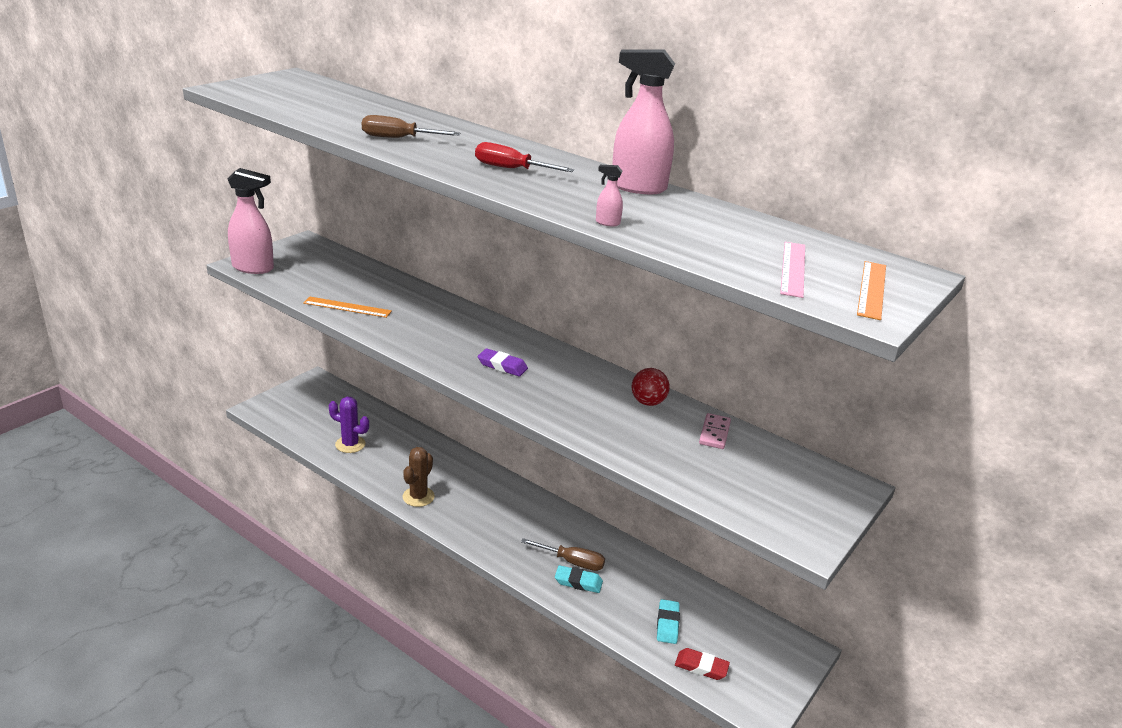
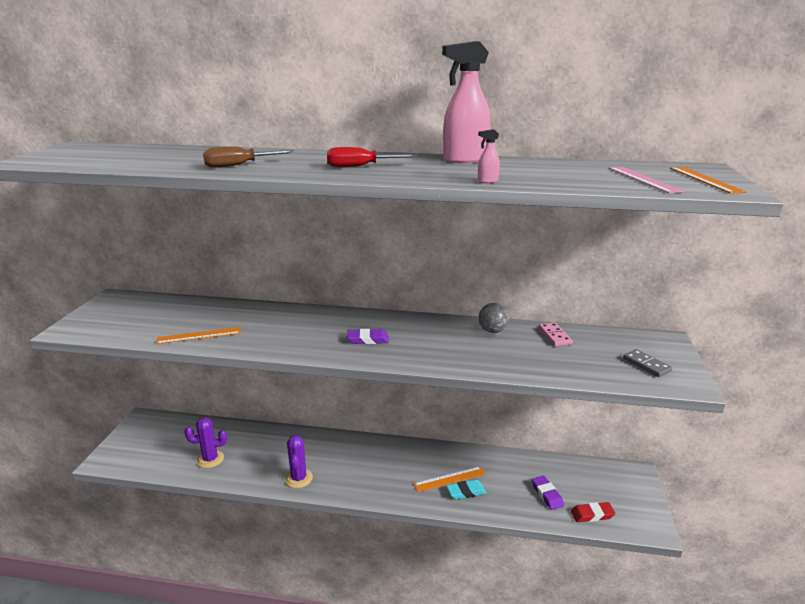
camera: 25 degrees left, 5 degrees down
(253, 268) = (81, 330): pink spray bottle -> none
(418, 497) = (299, 478): brown cactus -> purple cactus
(572, 562) = (449, 479): brown screwdriver -> orange ruler
(648, 402) = (492, 331): red ball -> grey ball
(667, 624) = (547, 495): turquoise eraser -> purple eraser
(785, 503) = (646, 365): none -> grey domino

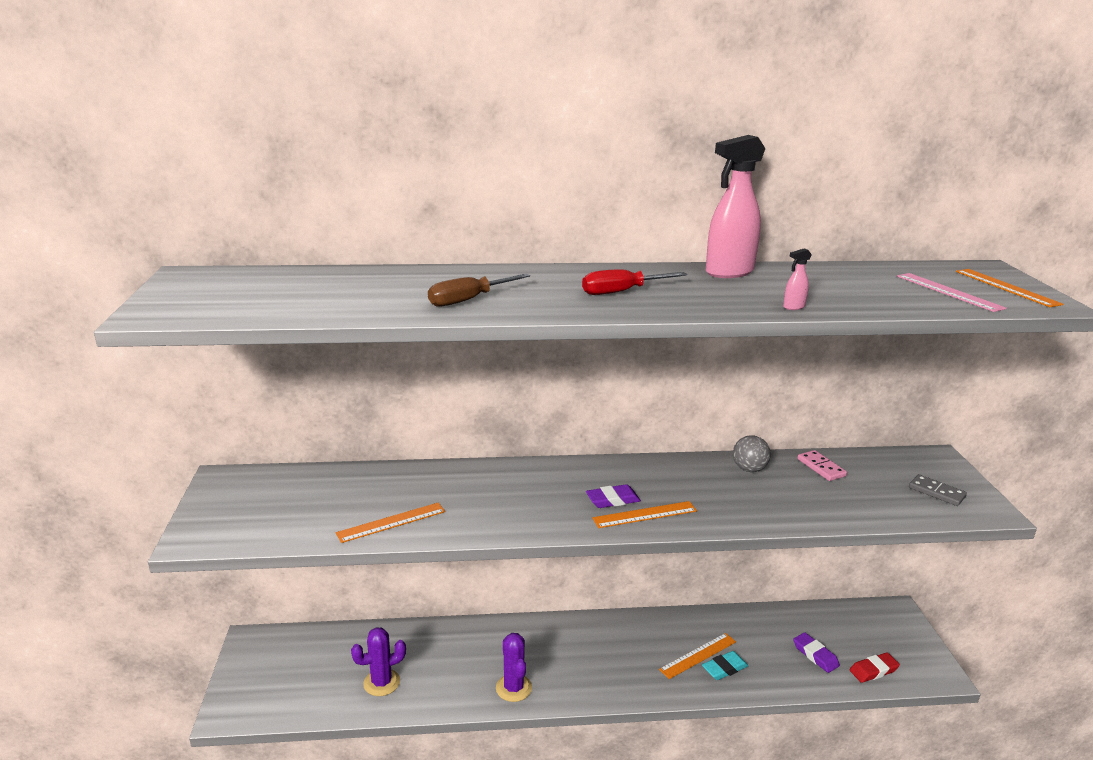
camera: 15 degrees left, 0 degrees up
(385, 352) = (645, 515): none -> orange ruler

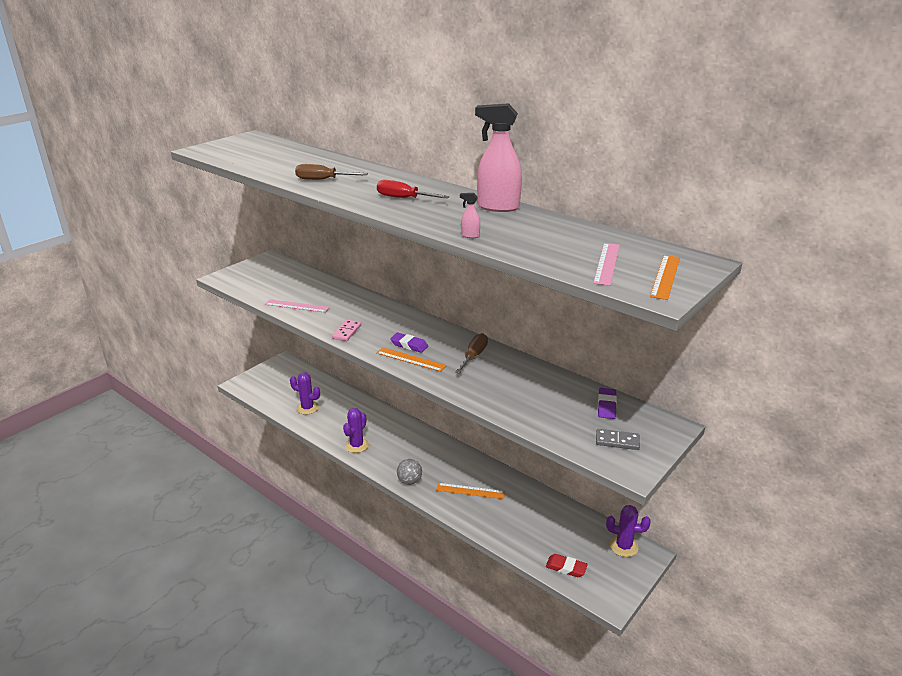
camera: 45 degrees right, 5 degrees up
(391, 522) = (297, 306): orange ruler -> pink ruler
(692, 478) = (474, 356): none -> brown screwdriver
(724, 668) = (474, 506): turquoise eraser -> none
(749, 469) = (517, 368): grey ball -> grey ball (409, 481)
(815, 655) = (541, 536): purple eraser -> purple eraser (606, 406)
(821, 467) = (567, 390): pink domino -> pink domino (347, 332)
(876, 617) = (623, 546): none -> purple cactus
(936, 492) = (617, 441): grey domino -> grey domino turned 75 degrees counterclockwise

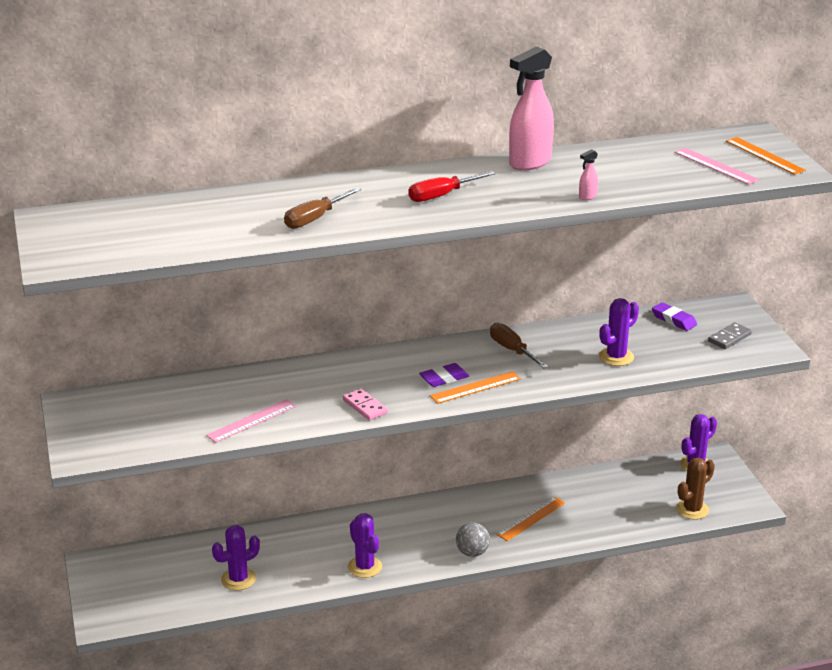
camera: 55 degrees left, 0 degrees up
(518, 399) = (616, 357): none -> purple cactus
(566, 567) = (692, 509): red eraser -> brown cactus

